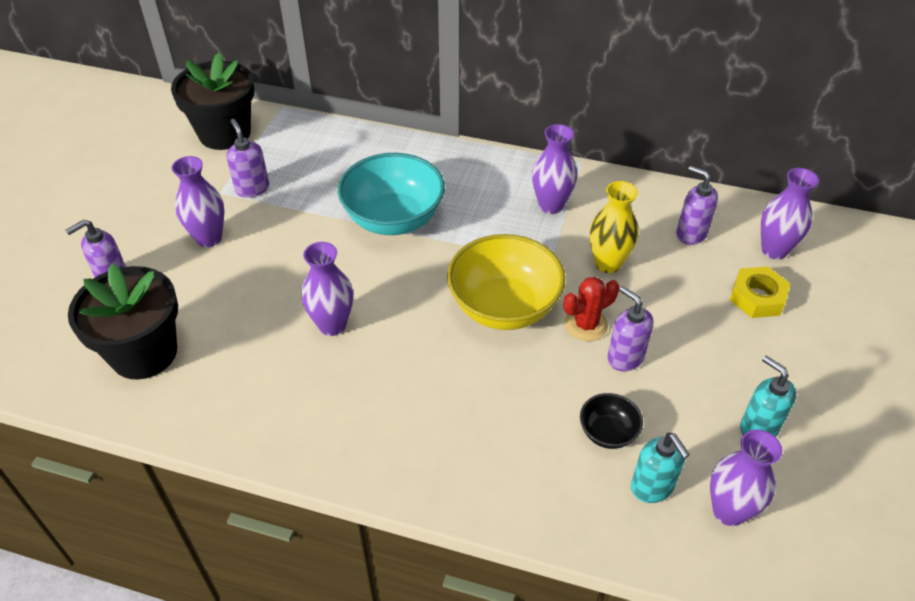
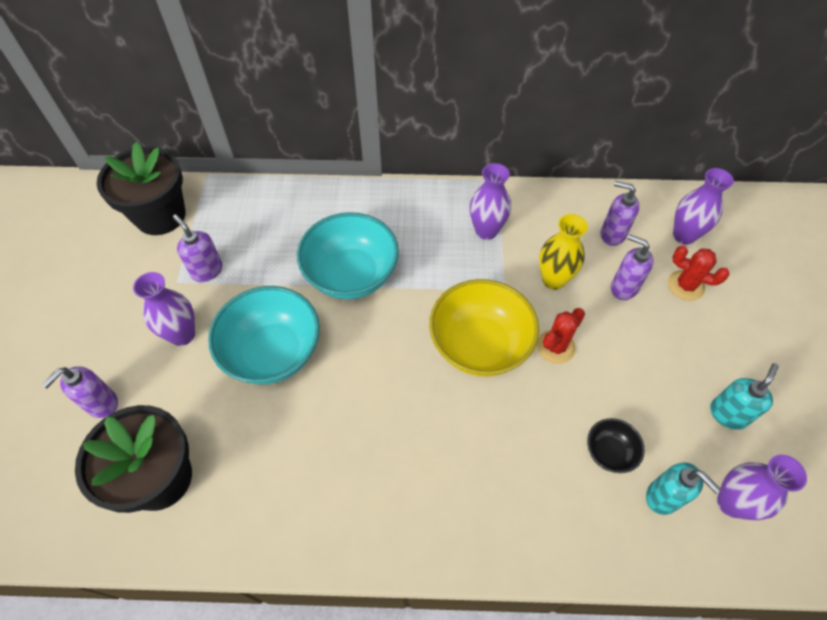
camera: 15 degrees left, 10 degrees up
(290, 271) = (273, 353): none -> turquoise bowl
(332, 325) = (331, 402): purple vase -> none
(625, 357) = (598, 372): purple soap dispenser -> purple soap dispenser (623, 287)
(757, 297) = (685, 286): yellow nut -> red cactus
(758, 427) = (728, 414): turquoise soap dispenser -> turquoise soap dispenser turned 90 degrees clockwise

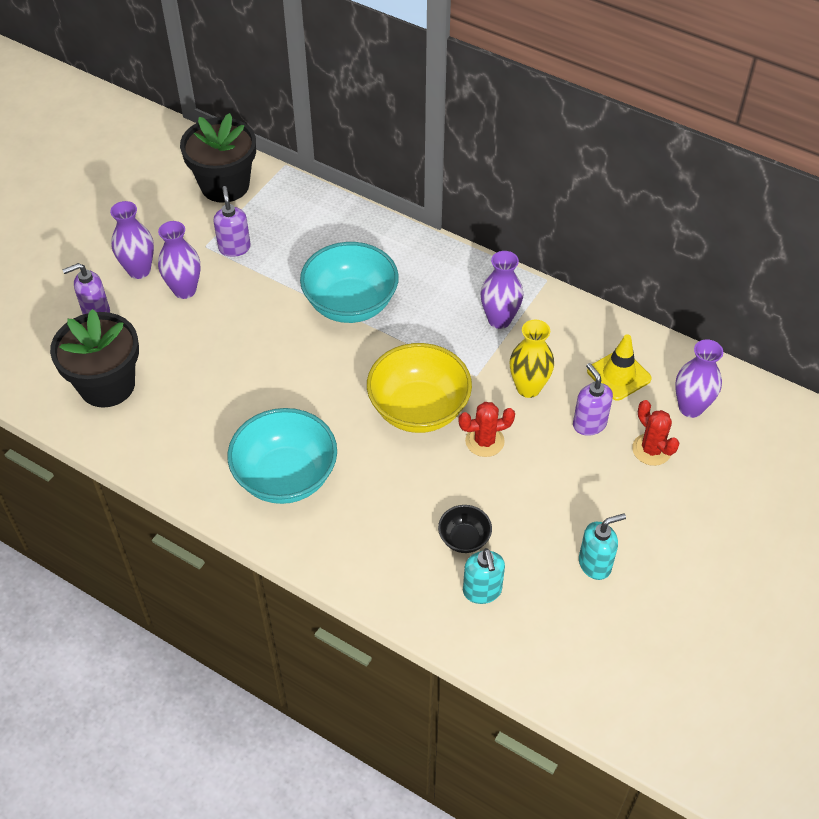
camera: 30 degrees right, 5 degrees down
(273, 353) = (245, 336): turquoise bowl -> turquoise bowl (286, 477)
(612, 234) = (619, 375): purple soap dispenser -> yellow traffic cone
(731, 503) = (537, 625): purple vase -> purple vase (139, 270)

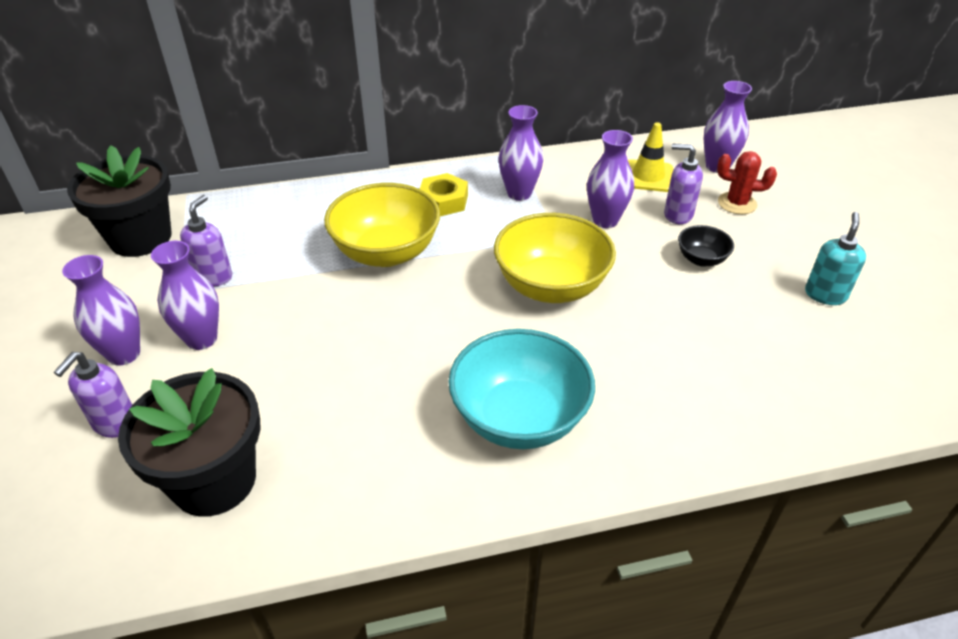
camera: 45 degrees left, 10 degrees down
(234, 248) = (214, 276): purple soap dispenser -> purple soap dispenser turned 75 degrees clockwise
(350, 304) = (386, 252): turquoise bowl -> yellow bowl
(438, 288) = (443, 201): none -> yellow nut
(464, 539) = (724, 348): black bowl -> black bowl (701, 259)
(482, 591) = (795, 374): turquoise soap dispenser -> none
(484, 441) = (631, 273): red cactus -> none
(528, 388) = (605, 220): yellow vase -> purple vase

